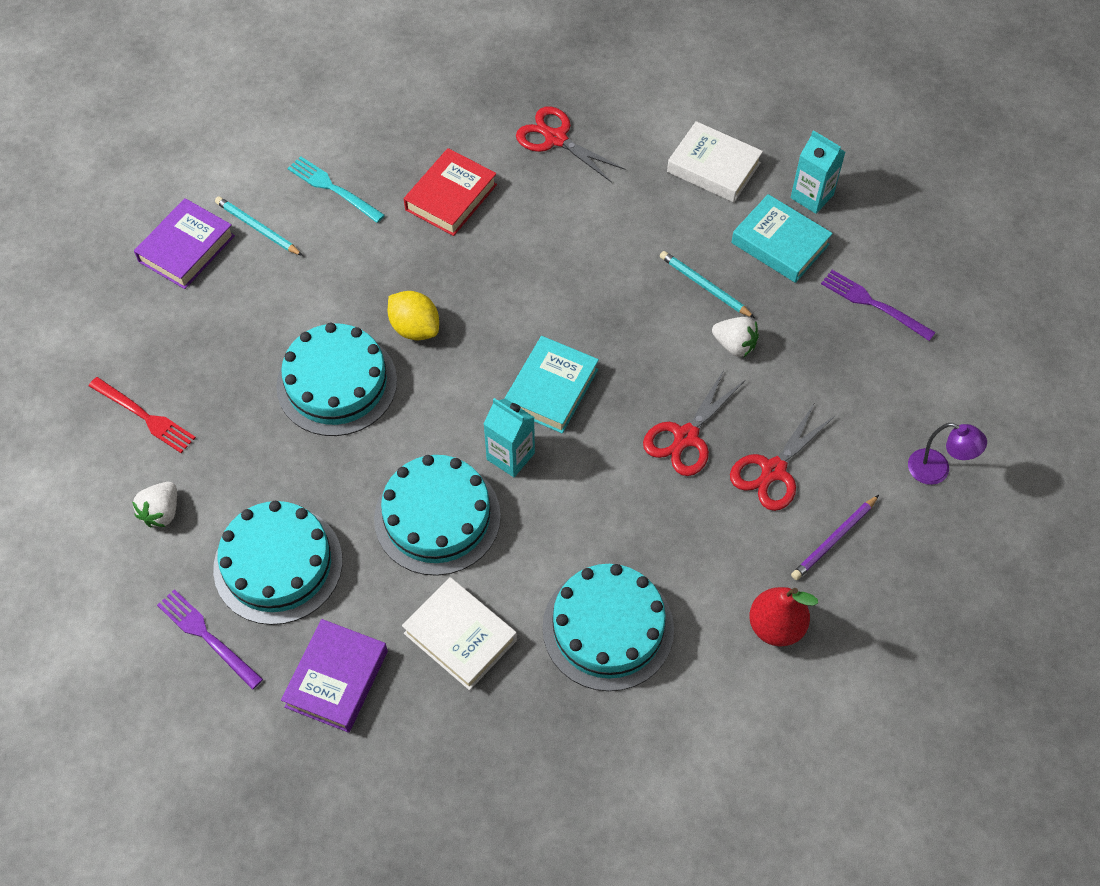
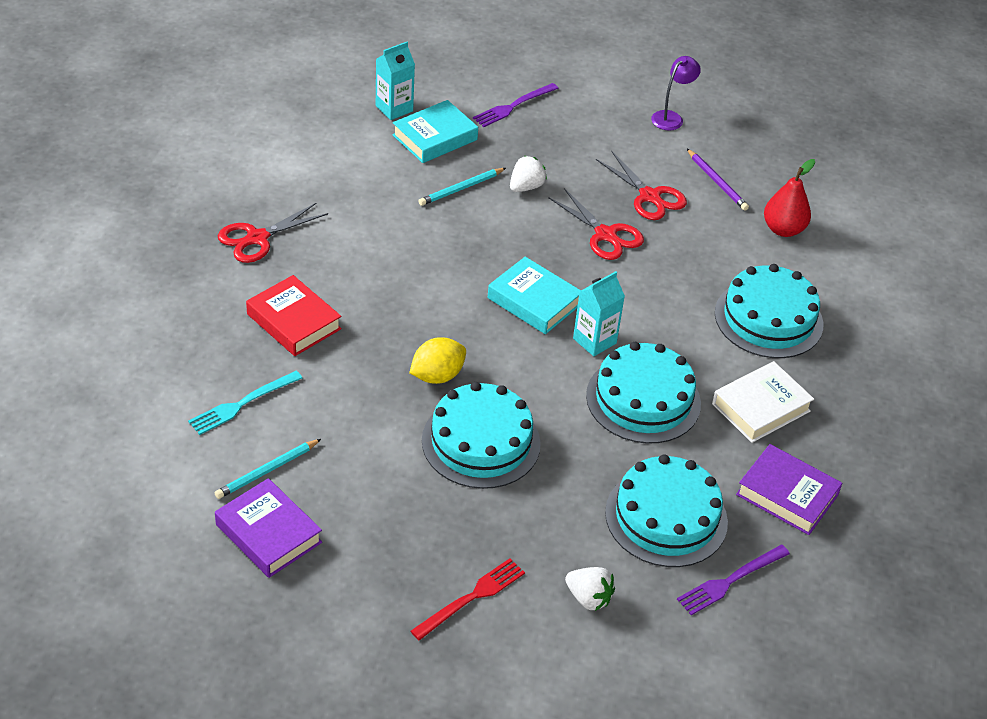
camera: 80 degrees left, 15 degrees down
(713, 167) = (338, 153): white book -> none

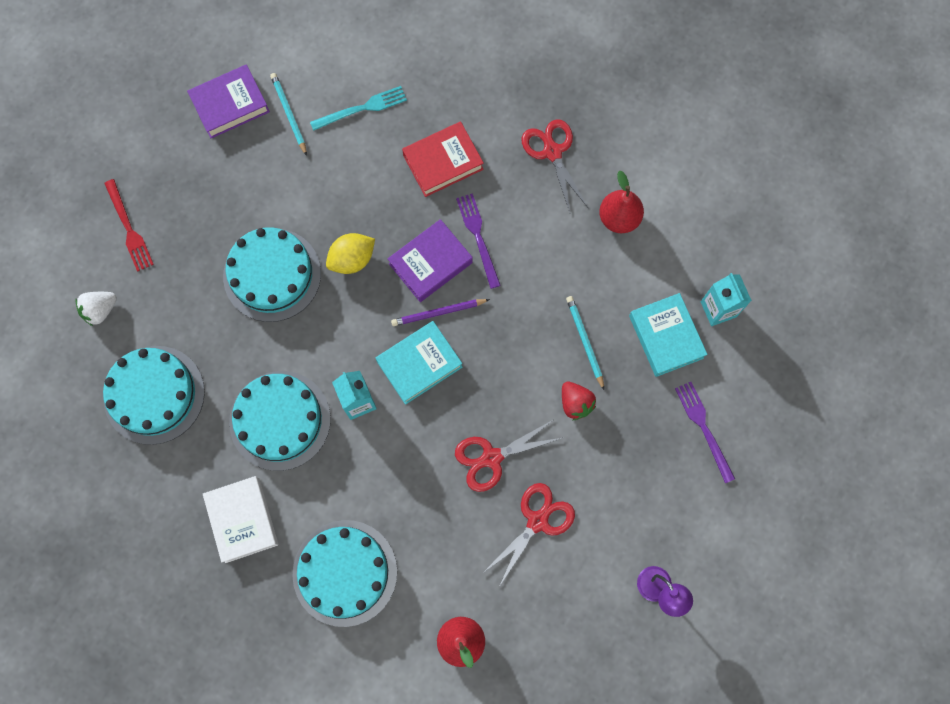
camera: 110 degrees right, 30 degrees up
(242, 403) = (362, 108): turquoise fork -> turquoise fork turned 90 degrees clockwise
(320, 181) = (619, 218): none -> red pear
(437, 376) = (352, 259): yellow lemon -> yellow lemon turned 75 degrees clockwise
(526, 187) = (575, 403): white strawberry -> red strawberry
(650, 196) = (537, 521): red scissors -> red scissors turned 150 degrees clockwise
(716, 182) = (546, 599): purple pencil -> purple pencil (438, 312)
(730, 580) = (79, 422): purple fork -> purple fork (478, 237)
(787, 495) = (144, 502): purple book -> purple book (430, 263)

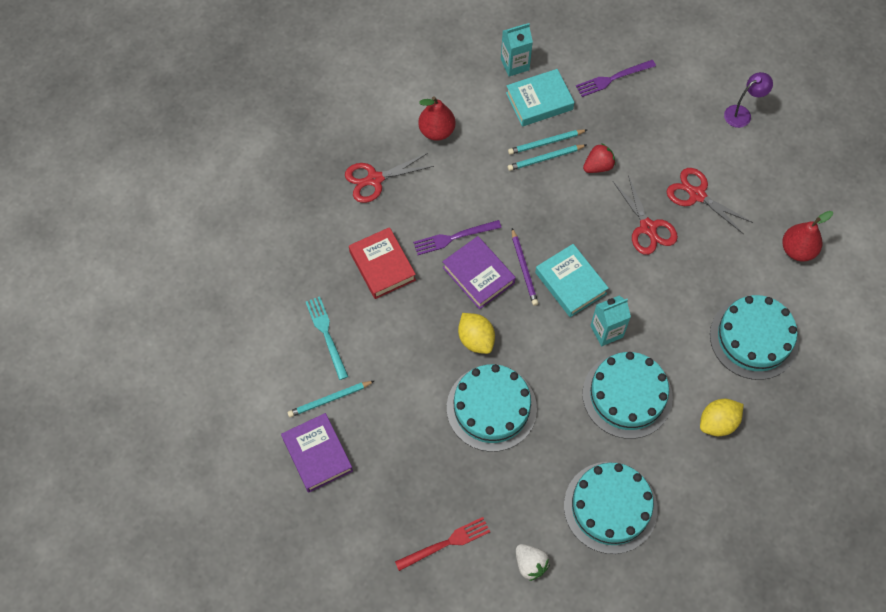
camera: 90 degrees left, 10 degrees down
(242, 520) = (718, 423): white book -> yellow lemon
(607, 343) = (546, 143): none -> turquoise pencil

